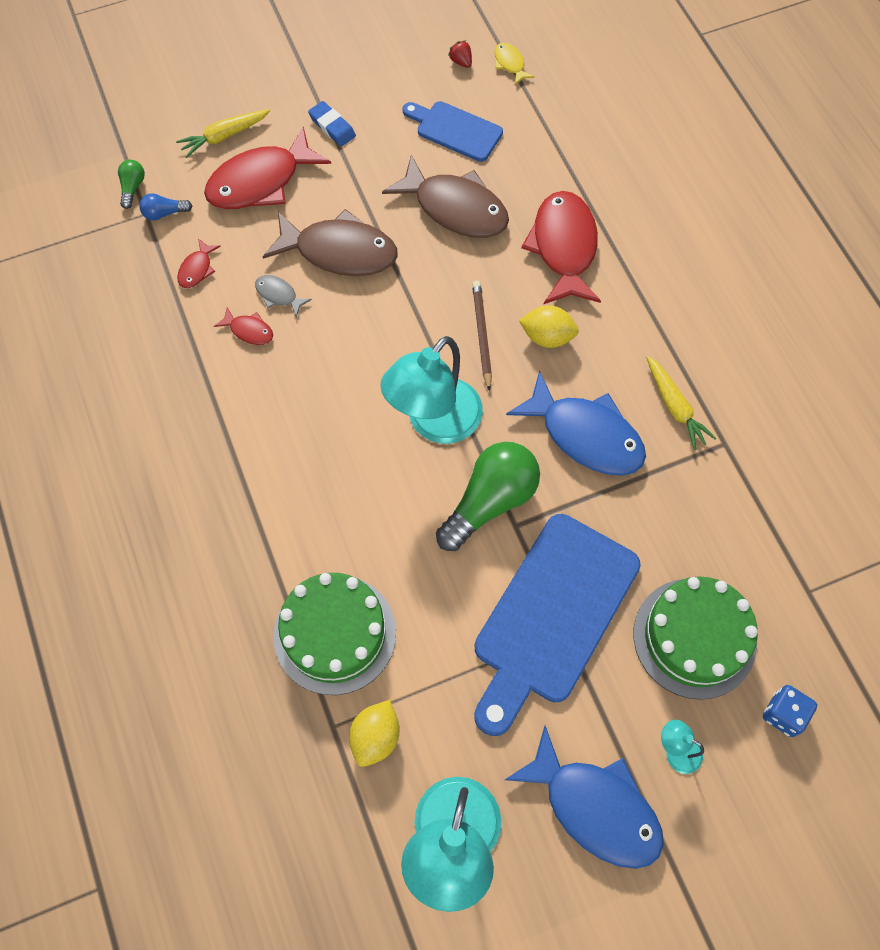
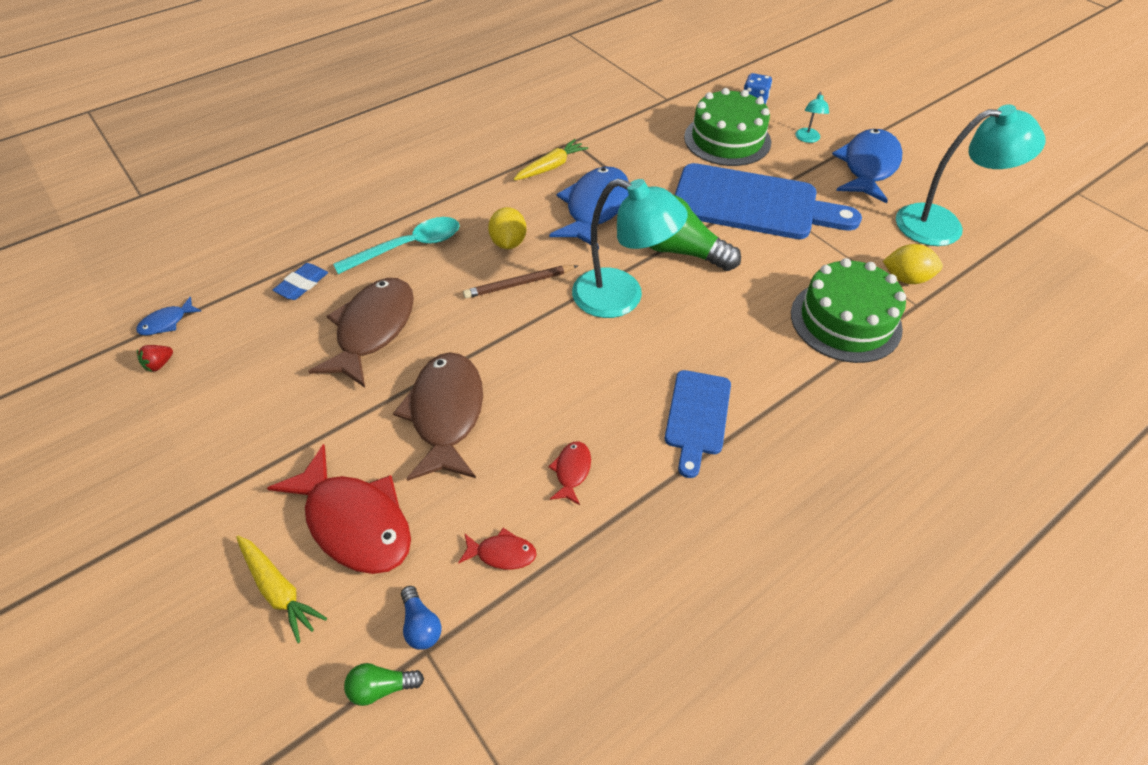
camera: 105 degrees left, 15 degrees down
(278, 295) = (517, 455): grey fish -> none
(332, 127) = (260, 467): blue eraser -> blue eraser (302, 284)
(455, 130) = (265, 350): blue cutting board -> blue cutting board (697, 417)
(510, 64) = (167, 322): yellow fish -> blue fish
(564, 247) = (409, 247): red fish -> turquoise spoon

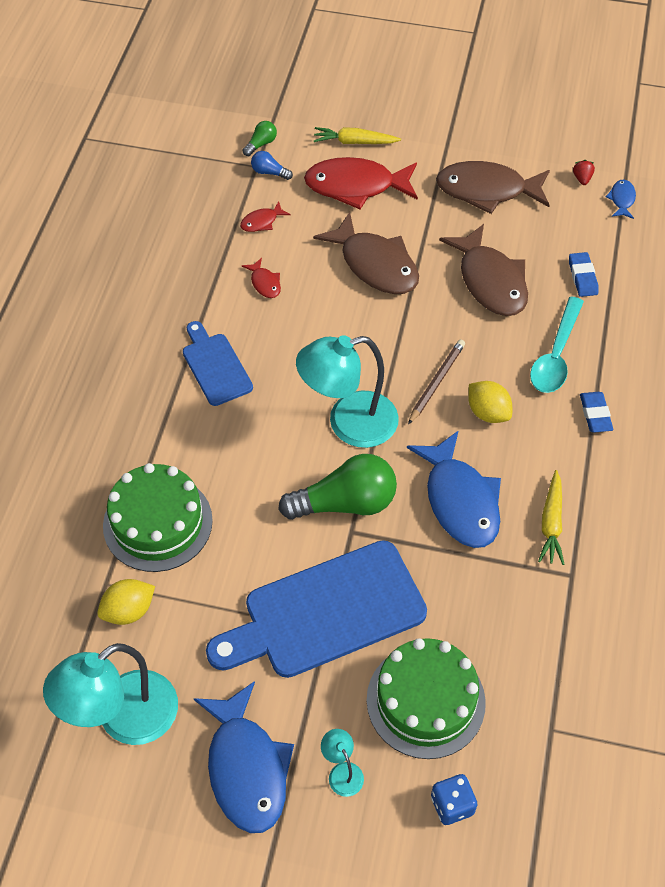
camera: 140 degrees right, 5 degrees up
(248, 415) = (487, 190): none -> brown fish
(438, 199) = (595, 414): none -> blue eraser

